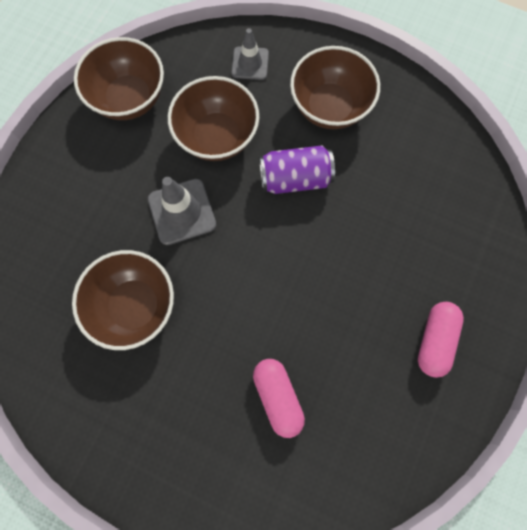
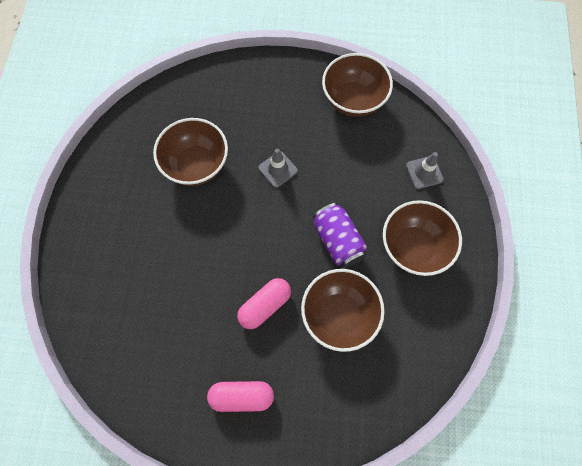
camera: 70 degrees right, 5 degrees down
(182, 212) = (278, 169): grey traffic cone -> grey traffic cone, size x0.66
(217, 136) = (349, 171): brown bowl -> brown bowl (339, 315)
(277, 396) = (160, 286): pink capsule -> pink capsule (265, 305)

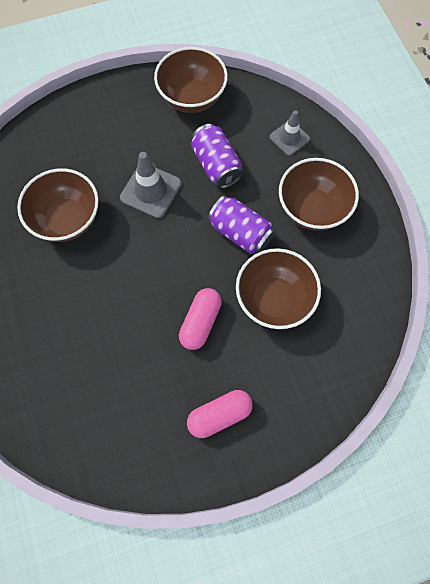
camera: 25 degrees left, 0 degrees up
(278, 169) = (151, 191): grey traffic cone -> grey traffic cone, size x1.51
(346, 170) = (216, 165): none -> purple can

